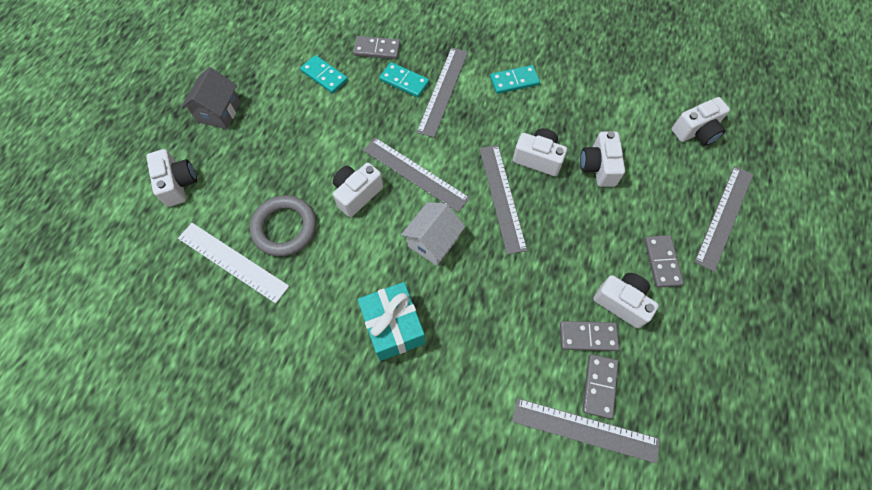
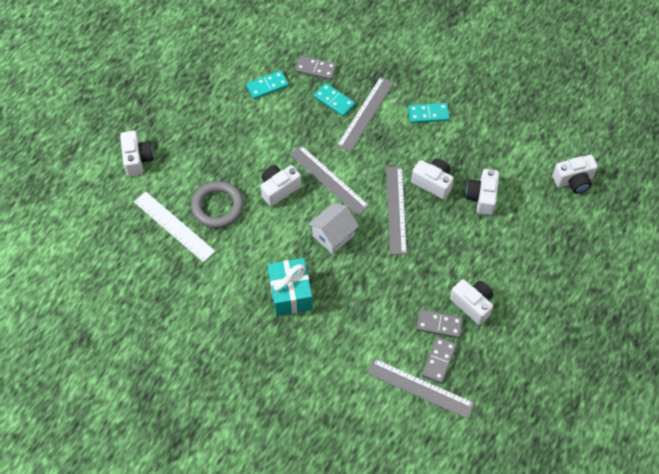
camera: 10 degrees right, 5 degrees down
(219, 112) = (176, 104): grey house -> none
(324, 76) = (267, 86): turquoise domino -> turquoise domino turned 75 degrees counterclockwise
(662, 262) = (513, 280): grey domino -> none
(724, 216) = (575, 253): grey ruler -> none

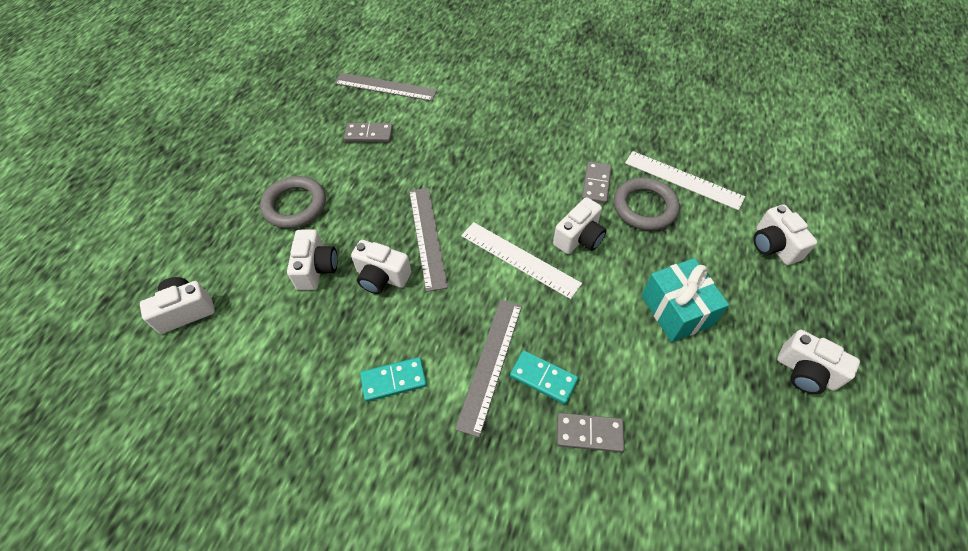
camera: 170 degrees right, 5 degrees down
(267, 86) = (654, 386): turquoise domino -> none
(290, 293) = (529, 138): turquoise gift -> turquoise gift (676, 310)
(329, 180) = (519, 259): grey ruler -> white ruler
(333, 235) = (498, 197): white house -> none
(438, 360) = (368, 108): grey domino -> grey domino (596, 184)
(472, 304) = (333, 156): white camera -> white camera (805, 372)
(503, 256) = (295, 205): none -> grey ring

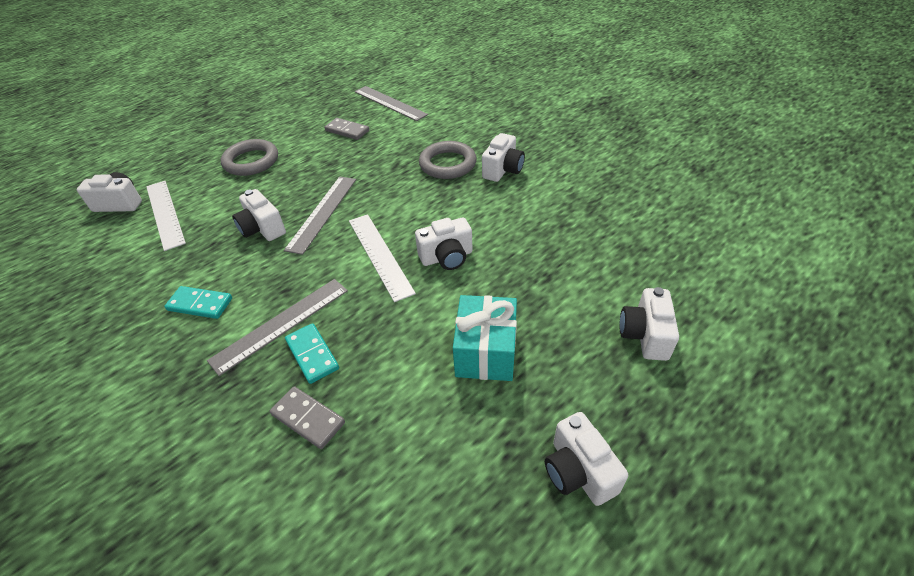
camera: 30 degrees right, 10 degrees down
(316, 269) = (224, 207): white camera -> white camera (503, 170)
(596, 184) = (502, 221): grey domino -> none
(644, 207) = (532, 254): grey ring -> grey ring (447, 164)
(683, 180) = (593, 244): white ruler -> white ruler (165, 213)

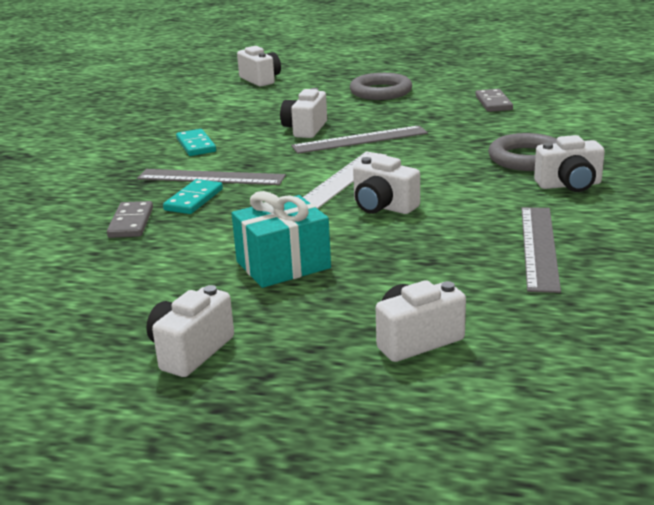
camera: 55 degrees right, 20 degrees down
(165, 213) = (272, 95): white ruler -> none
(390, 103) = (577, 100): grey ruler -> grey ruler (539, 247)

